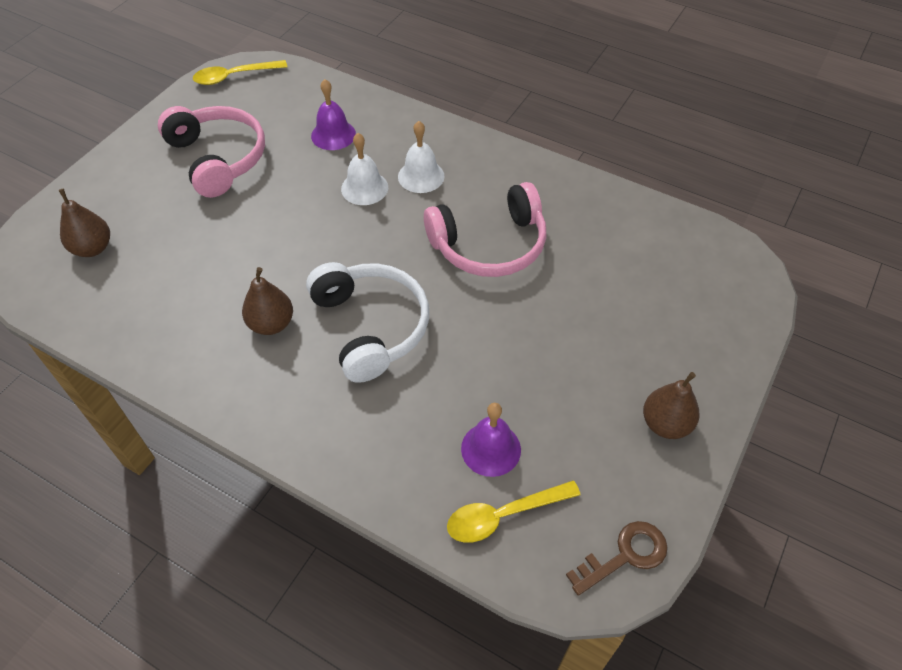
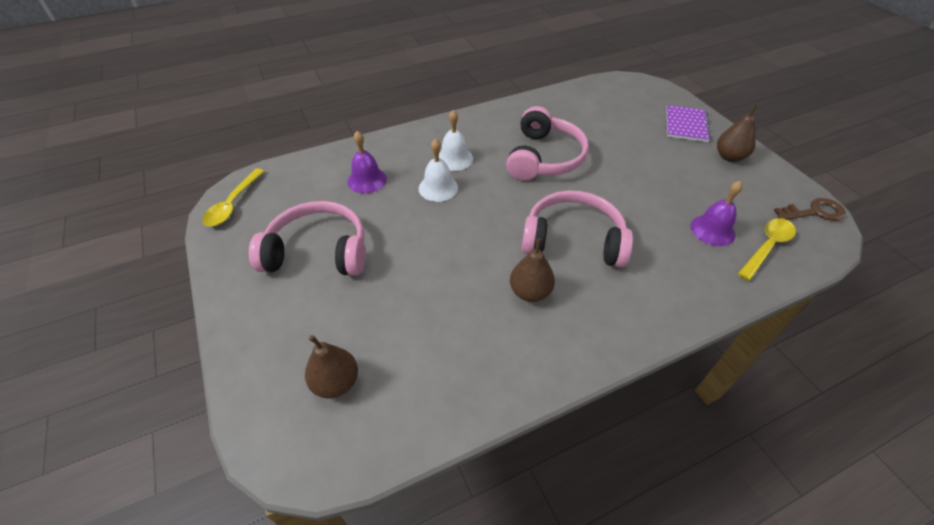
camera: 55 degrees left, 5 degrees down
(371, 326) = (573, 240): white headphones -> pink headphones
(503, 515) = (767, 247): yellow spoon -> yellow spoon turned 150 degrees counterclockwise
(624, 555) = (814, 212): brown key -> brown key turned 75 degrees clockwise
(696, 353) = (686, 125): none -> purple notebook

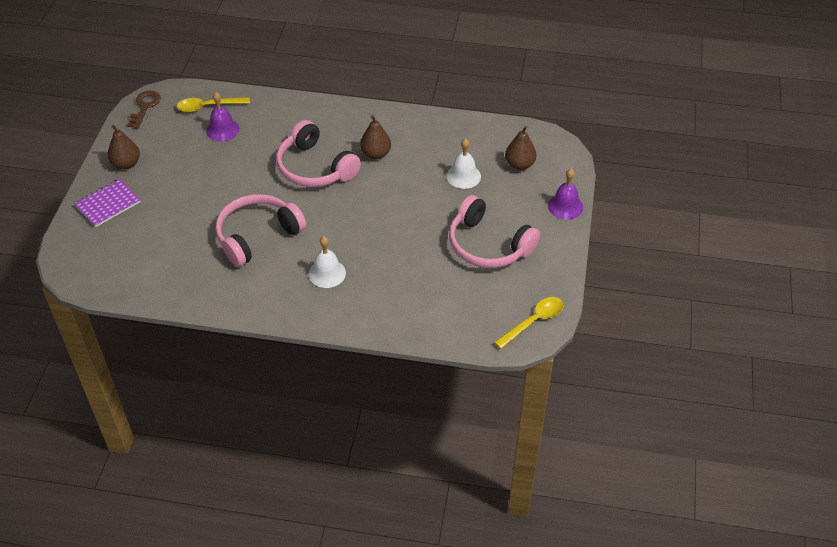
camera: 145 degrees left, 0 degrees up
(367, 180) = (414, 289): purple bell -> purple bell (565, 206)
(438, 188) = (365, 252): white bell -> white bell (463, 176)
(814, 212) = (145, 107): brown key -> brown key turned 75 degrees clockwise

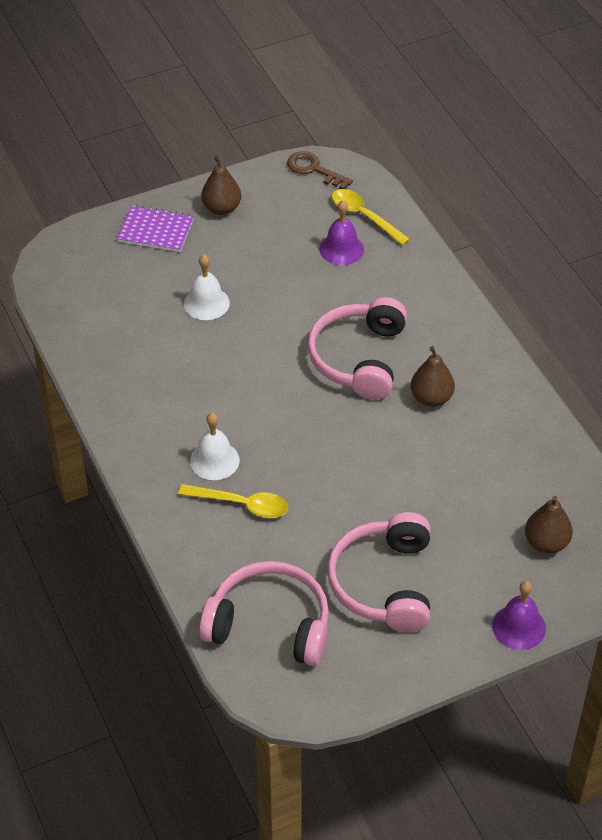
camera: 55 degrees right, 0 degrees up
(145, 107) = (314, 170): brown key -> brown key turned 120 degrees counterclockwise
(257, 235) = (216, 370): pink headphones -> pink headphones (270, 624)
(463, 176) = (474, 498): white bell -> white bell (206, 303)
(533, 321) = (303, 691): yellow spoon -> yellow spoon (241, 504)

